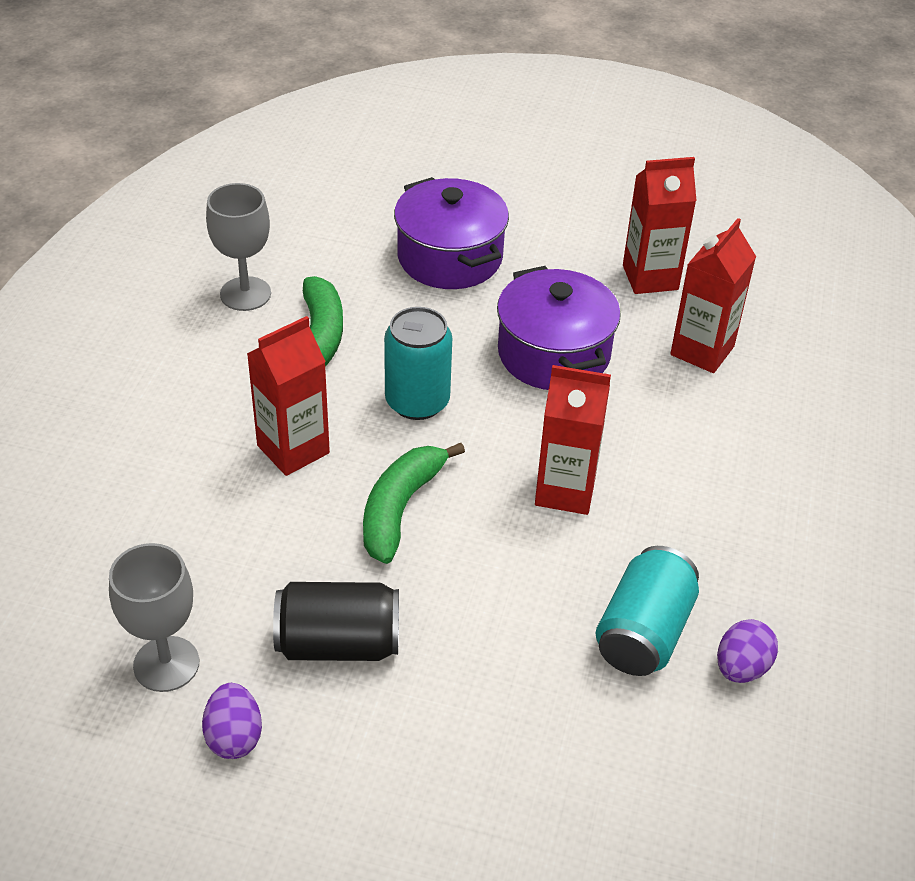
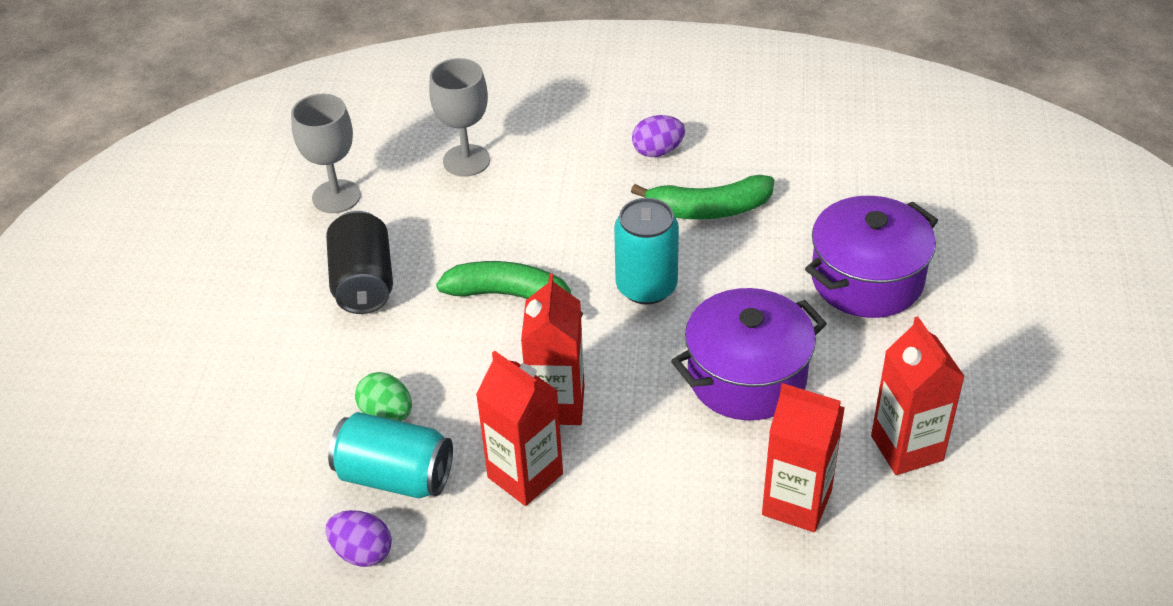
camera: 85 degrees right, 0 degrees up
(234, 737) = (275, 243): purple egg -> purple egg (657, 151)
(245, 294) = (752, 153): grey goblet -> grey goblet (466, 160)
(293, 449) = (565, 219): red carton -> red carton (525, 475)
(554, 634) = (387, 414): none -> green egg

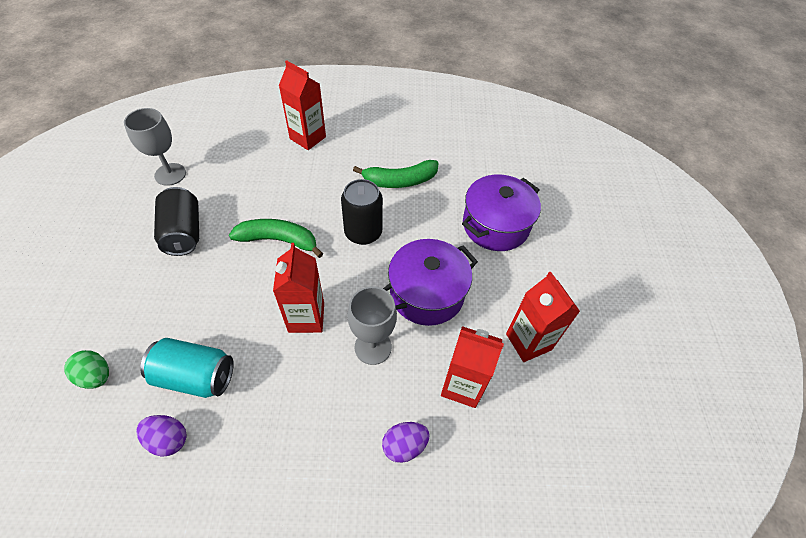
camera: 10 degrees left, 10 degrees up
(387, 414) = (193, 328): green egg -> green egg (96, 376)
(466, 160) = (253, 150): grey goblet -> grey goblet (373, 347)
(525, 475) = (284, 372): red carton -> red carton (307, 138)
(646, 287) = (363, 232): turquoise can -> black can
(657, 151) = (369, 144): purple egg -> purple egg (404, 445)

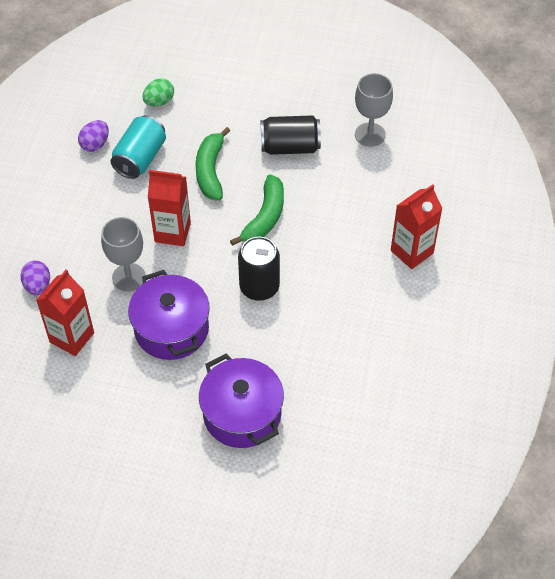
camera: 105 degrees right, 0 degrees up
(400, 181) = (327, 332): green banana -> green banana (210, 171)
(528, 342) = (95, 403): red carton -> none

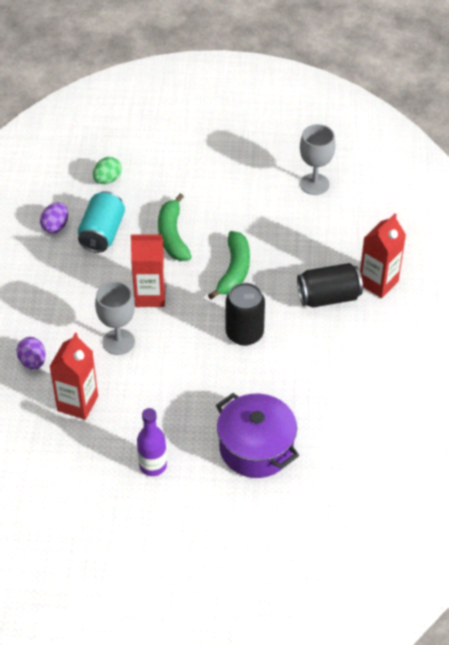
camera: 10 degrees left, 5 degrees down
(132, 417) = (153, 465): none -> purple bottle
(171, 329) = (171, 382): purple pot -> none
(290, 147) = (242, 205): black can -> black can (328, 297)

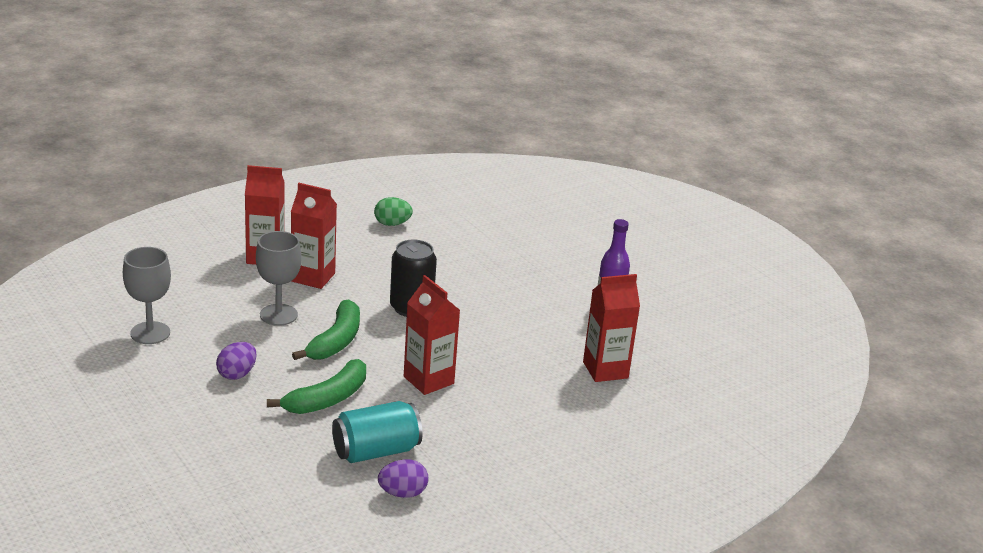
camera: 130 degrees left, 20 degrees down
(33, 362) = (597, 419): purple egg -> purple egg (237, 374)
(107, 179) = (282, 487): green egg -> green egg (392, 224)
(118, 342) = (508, 376): grey goblet -> grey goblet (278, 315)
(234, 270) = (336, 341): green banana -> green banana turned 135 degrees clockwise
(256, 448) = (526, 262): purple pot -> none
(328, 297) = (313, 277): black can -> red carton

